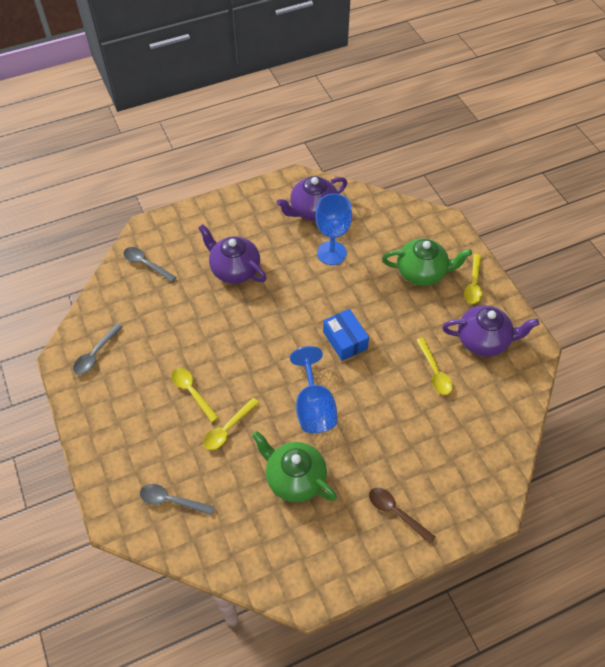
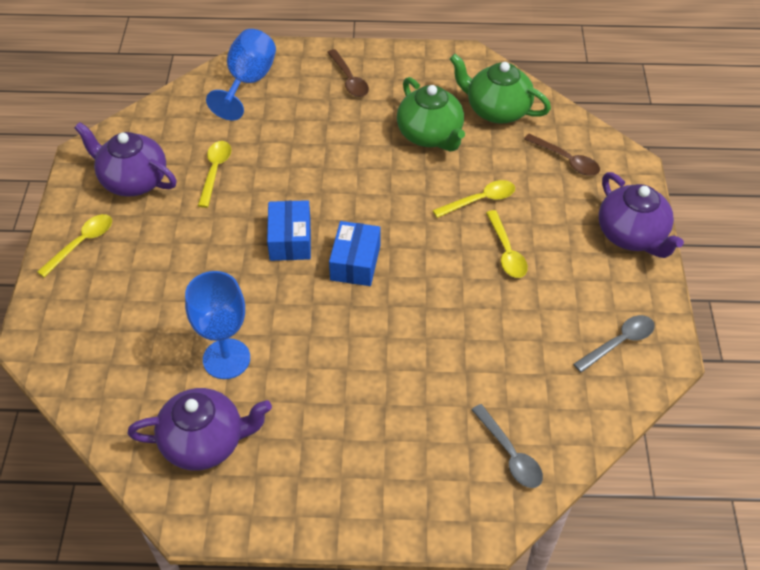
camera: 155 degrees left, 5 degrees down
(171, 500) = (566, 160): grey spoon -> brown spoon
(234, 269) = (379, 390): purple teapot -> purple teapot (632, 235)
(292, 341) = (355, 262): none -> blue box
(314, 407) = (372, 187): blue goblet -> blue goblet (248, 82)
(422, 272) = (129, 282): green teapot -> green teapot (496, 110)

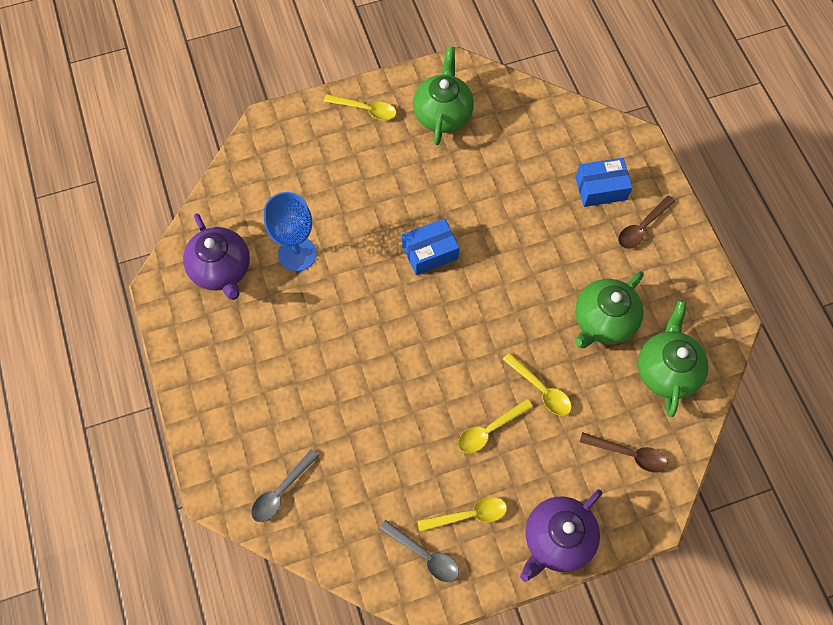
camera: 70 degrees right, 15 degrees up
(133, 180) = (443, 113): purple teapot -> green teapot
(215, 171) = (479, 167): yellow spoon -> yellow spoon (469, 515)
(248, 82) = (595, 148): blue goblet -> none
(355, 262) = (426, 311): blue box -> blue box (601, 188)
(566, 160) = (629, 454): brown spoon -> brown spoon turned 90 degrees counterclockwise

